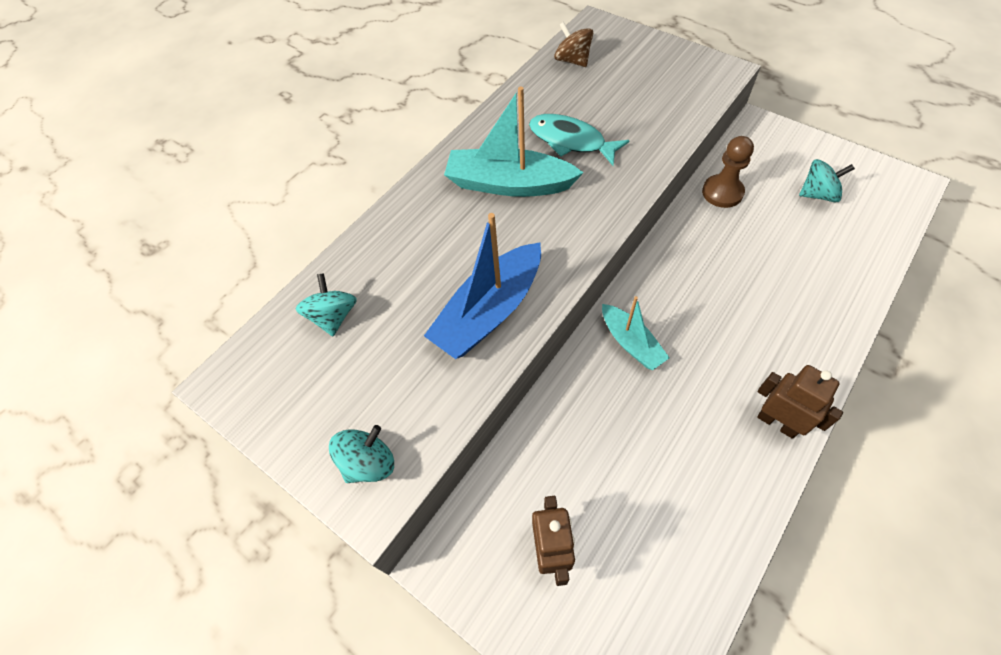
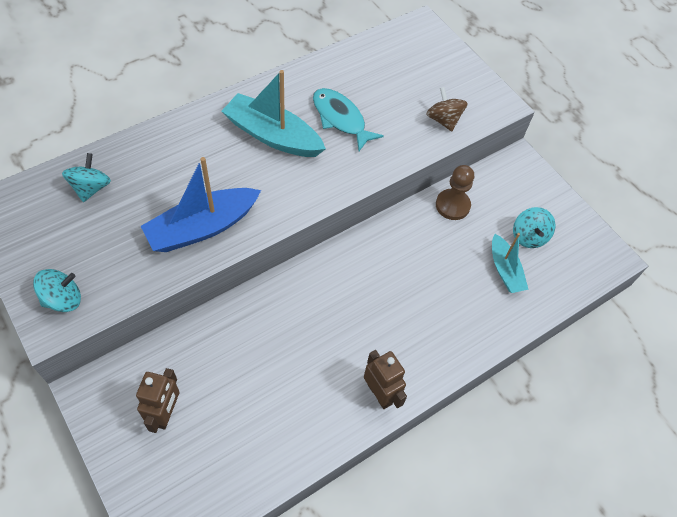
camera: 10 degrees right, 0 degrees up
(572, 60) = (383, 50): brown spinning top -> brown spinning top (443, 120)
(631, 343) = (308, 294): turquoise boat -> turquoise boat (505, 270)
(818, 194) = (529, 236): turquoise spinning top -> turquoise spinning top turned 75 degrees clockwise

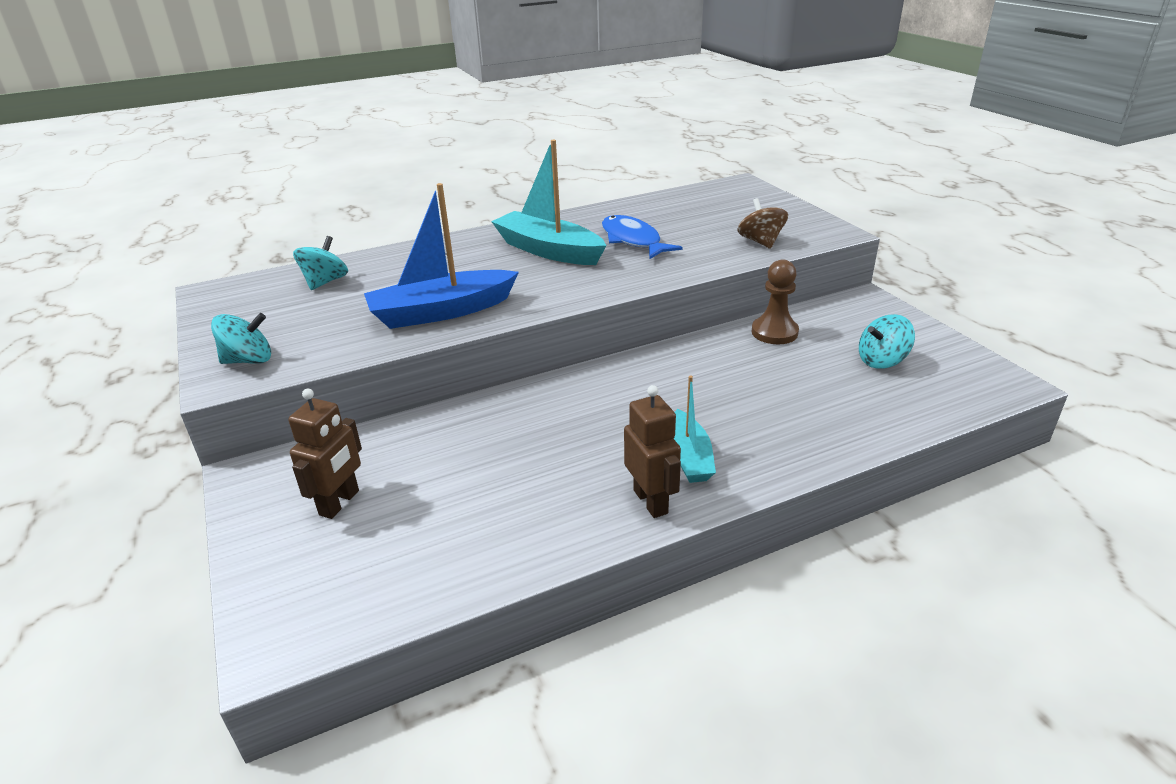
camera: 15 degrees right, 25 degrees down
(340, 119) = (633, 240): turquoise fish -> blue fish
(505, 270) = (847, 389): turquoise boat -> turquoise boat (689, 457)
(529, 236) = (881, 361): turquoise spinning top -> turquoise spinning top turned 60 degrees clockwise

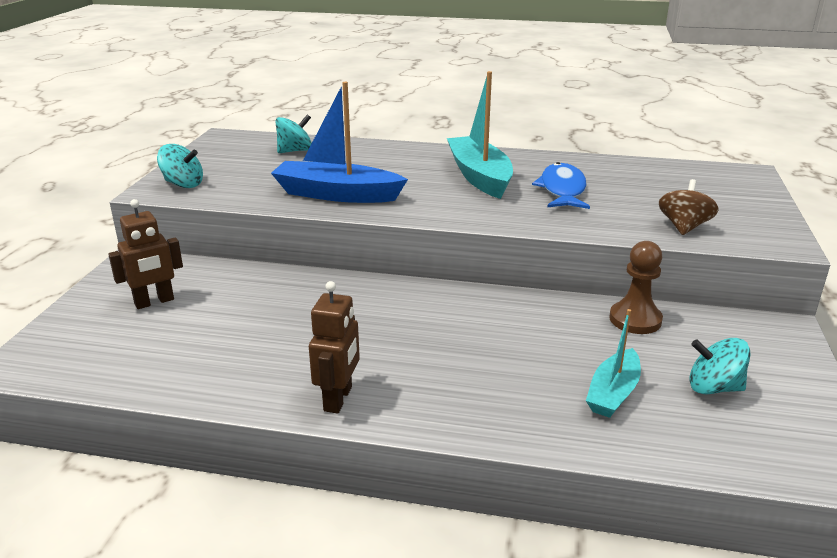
camera: 35 degrees right, 5 degrees down
(689, 457) = (413, 382): turquoise boat -> turquoise boat (613, 393)

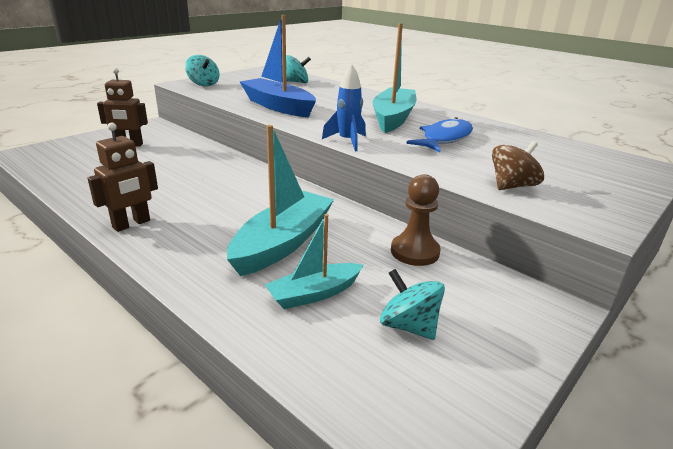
camera: 30 degrees right, 0 degrees up
(484, 221) = (347, 142): none -> blue rocket
(519, 356) = (283, 243): none -> turquoise boat

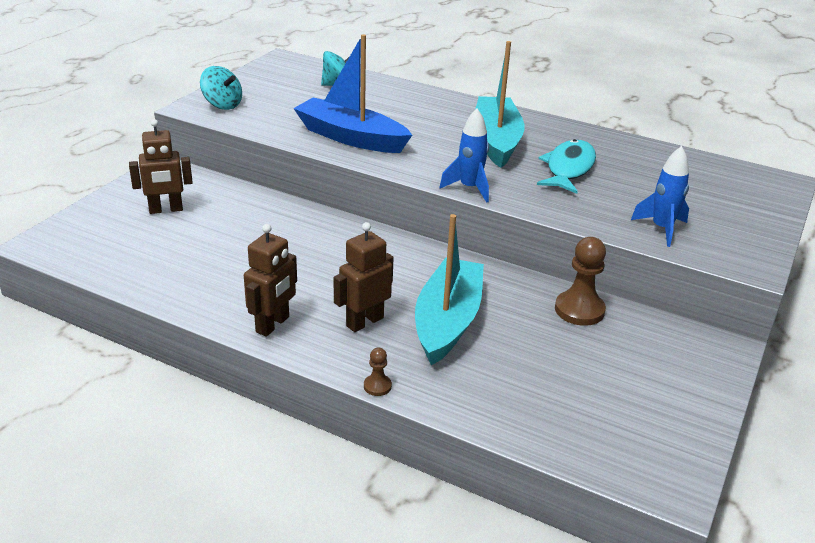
camera: 15 degrees left, 5 degrees up
(175, 285) = (377, 386): none -> brown pawn
(209, 233) = (364, 322): none -> brown robot
(314, 294) = (511, 371): turquoise boat -> none
(408, 326) = (609, 387): turquoise spinning top -> none
(444, 139) = (568, 168): blue fish -> turquoise fish
(512, 186) = (661, 229): brown spinning top -> blue rocket

